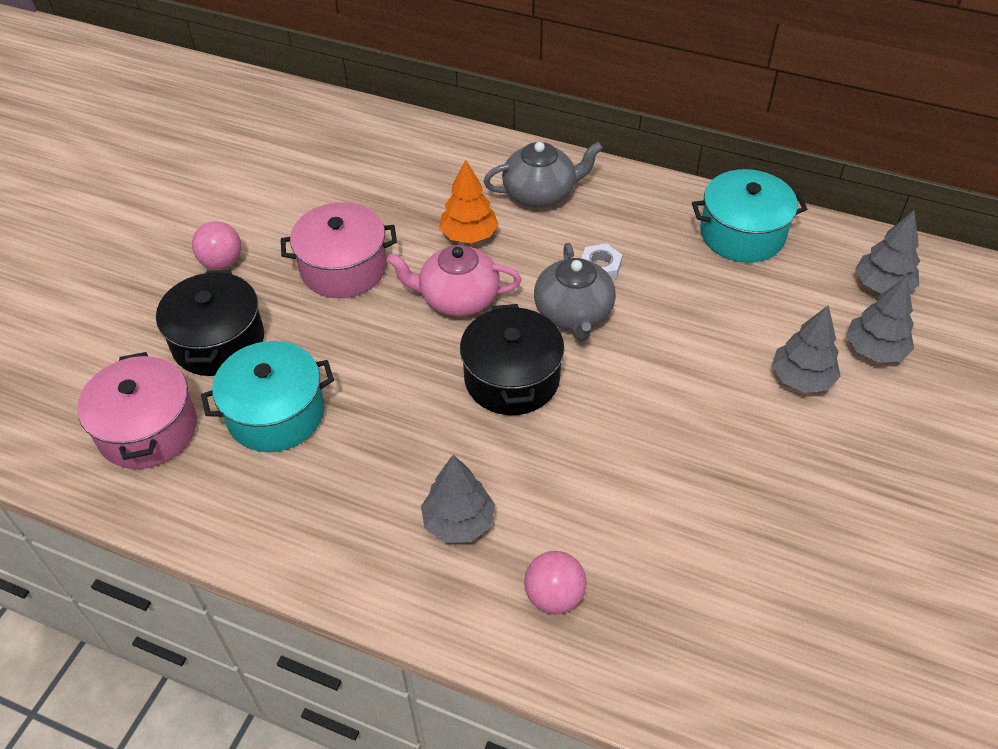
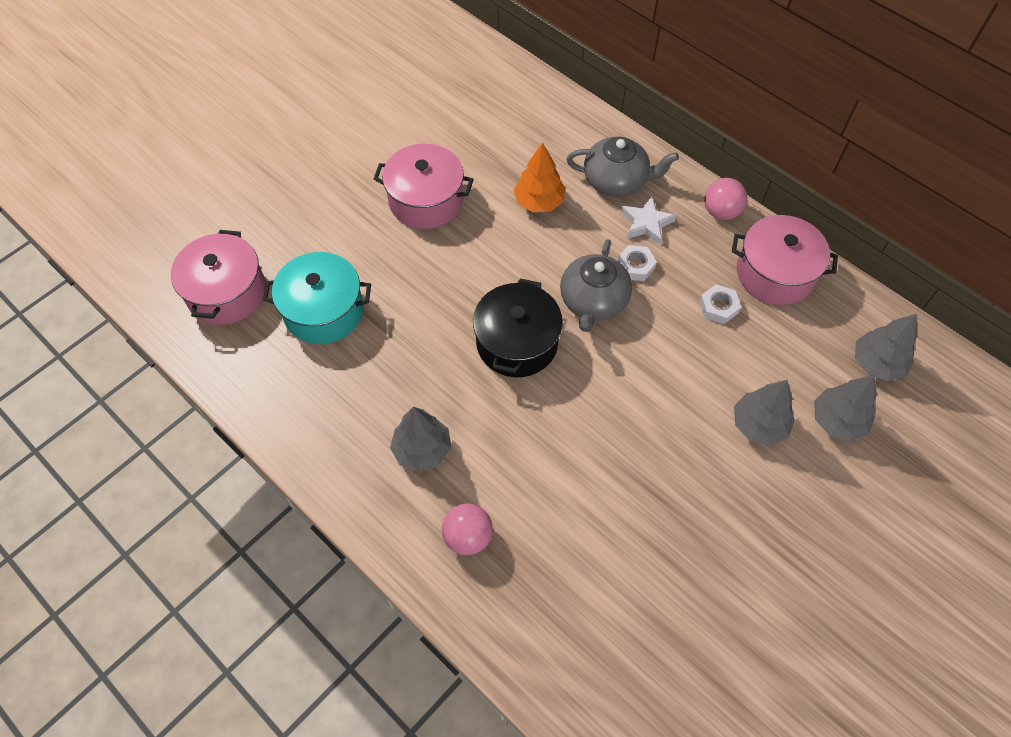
camera: 20 degrees right, 10 degrees up
(218, 341) = (305, 235): black pot -> none
(222, 262) = (334, 166): pink ball -> pink ball (721, 212)
(458, 298) = (505, 257): pink teapot -> none
(591, 224) = (646, 223): none -> white star
(704, 280) = (718, 307): none -> white nut
(742, 234) = (775, 273): turquoise pot -> pink pot

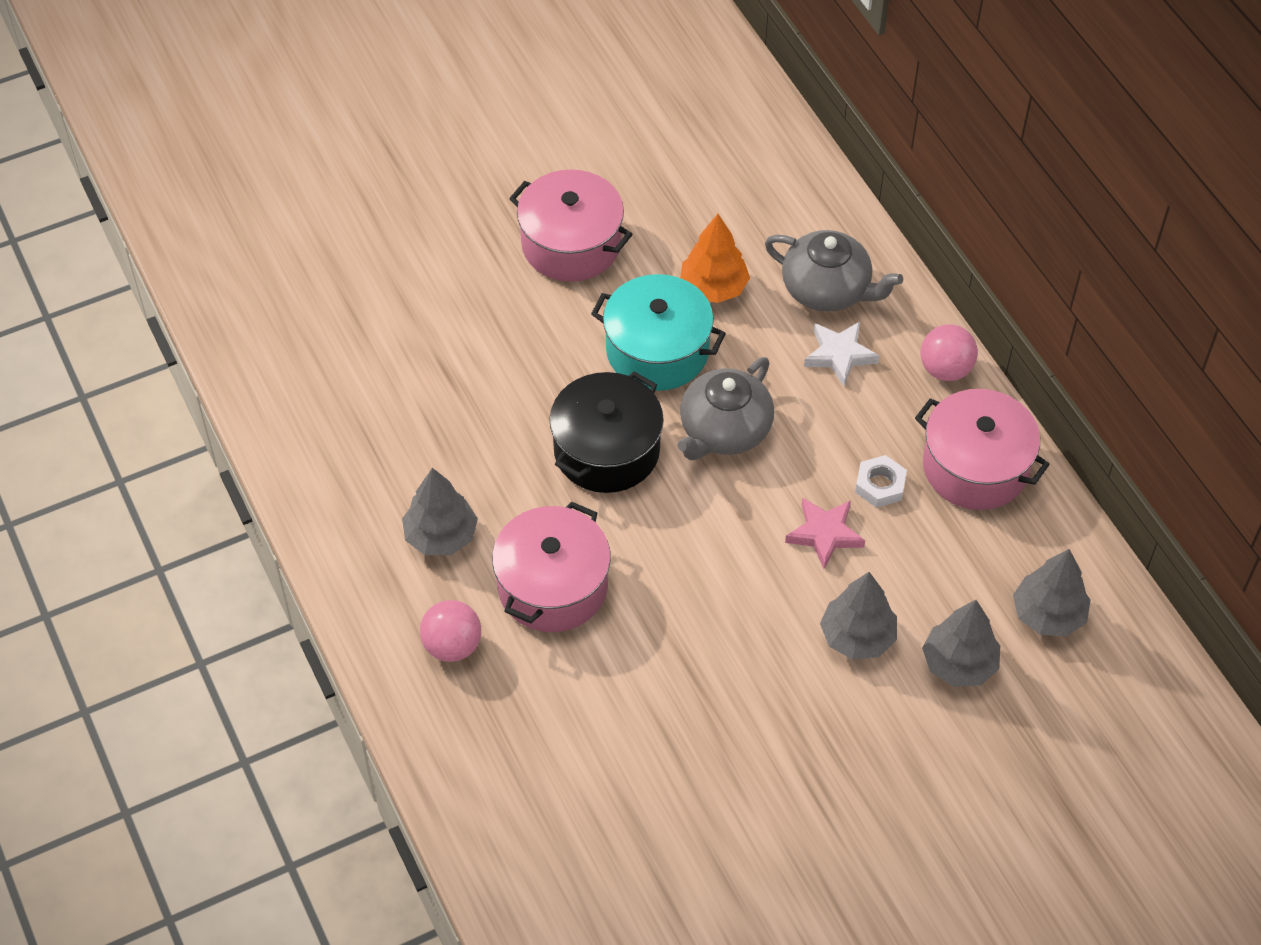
camera: 20 degrees right, 5 degrees down
(226, 292) = (286, 286): pink pot -> pink pot (552, 586)
(323, 311) = (391, 342): turquoise pot -> turquoise pot (657, 350)
(635, 266) = (798, 403): white nut -> none
(699, 355) = (825, 534): none -> pink star

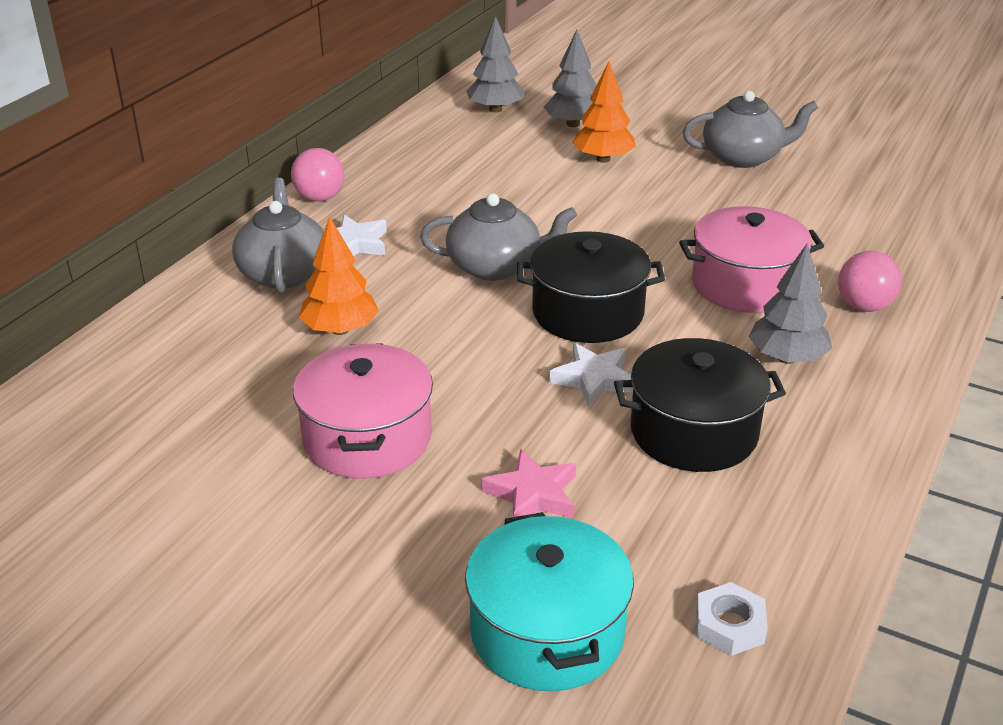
camera: 125 degrees left, 20 degrees down
(419, 418) = (693, 432): none -> black pot
(523, 400) = (594, 379): none -> white star
(657, 350) = (449, 330): turquoise pot -> turquoise pot (547, 632)
(766, 767) = (743, 157): none -> grey teapot
(825, 534) = (537, 195): pink star -> pink star (532, 494)
(857, 637) = (603, 159): grey tree -> orange tree
(880, 485) = (465, 189): white nut -> white nut (729, 625)
(975, 467) = (403, 162): pink pot -> none

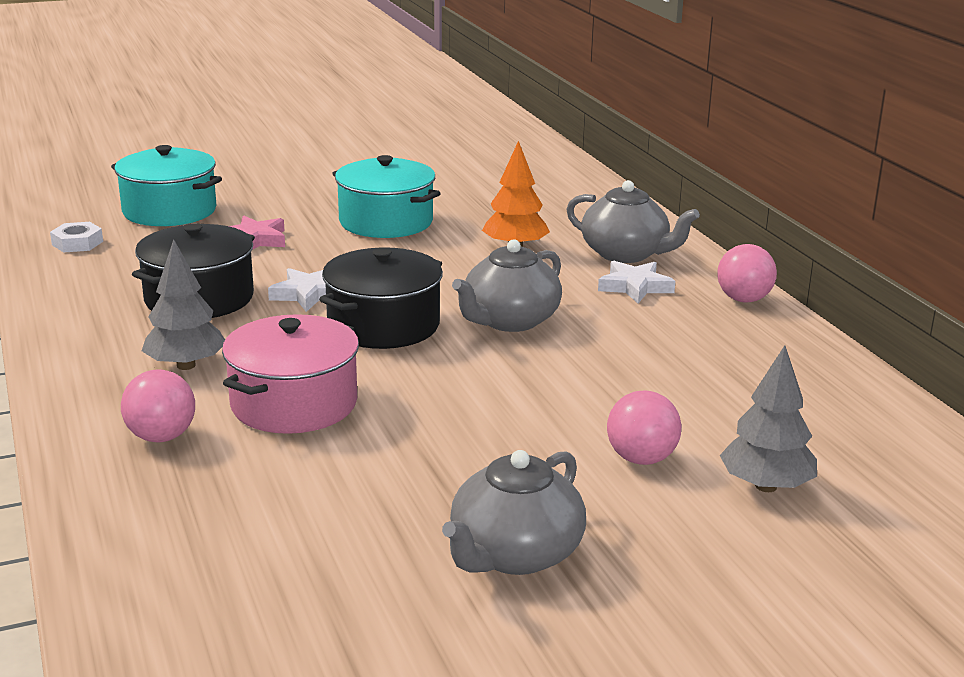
camera: 130 degrees right, 10 degrees down
(367, 438) = (386, 222): pink pot -> turquoise pot
(495, 109) = (873, 456): grey tree -> none
(603, 159) = (641, 459): orange tree -> pink ball

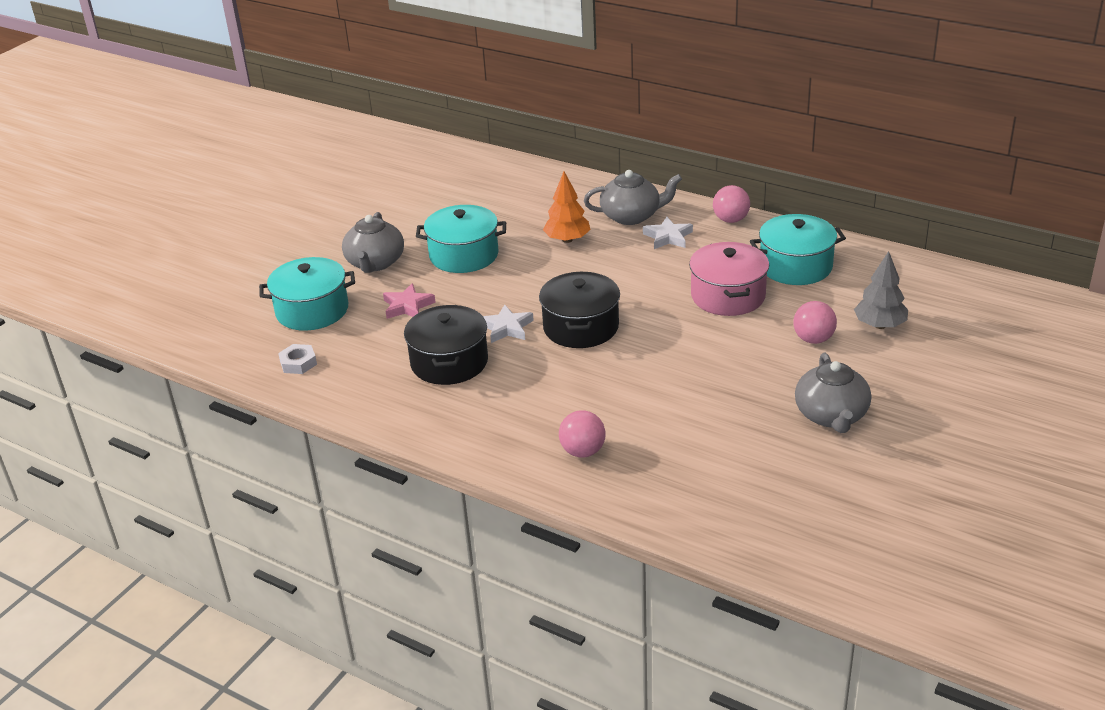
camera: 35 degrees left, 10 degrees up
(186, 365) = (520, 406): grey tree -> none
(294, 403) = (615, 397): pink pot -> pink pot (728, 296)
(509, 321) = (639, 291): grey teapot -> grey teapot (375, 263)
(751, 375) = (795, 266): none -> turquoise pot

